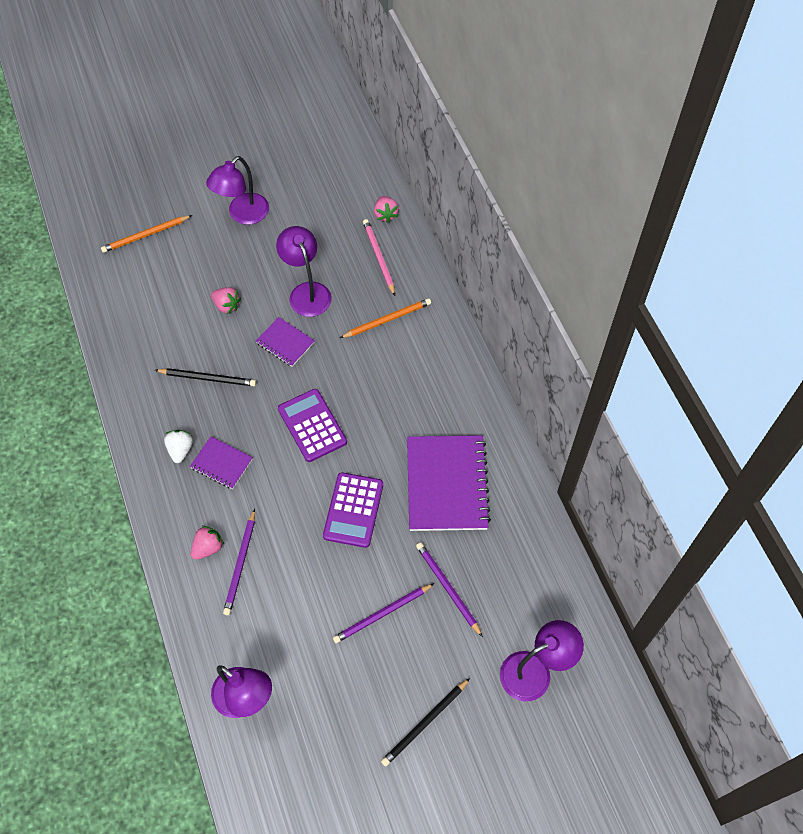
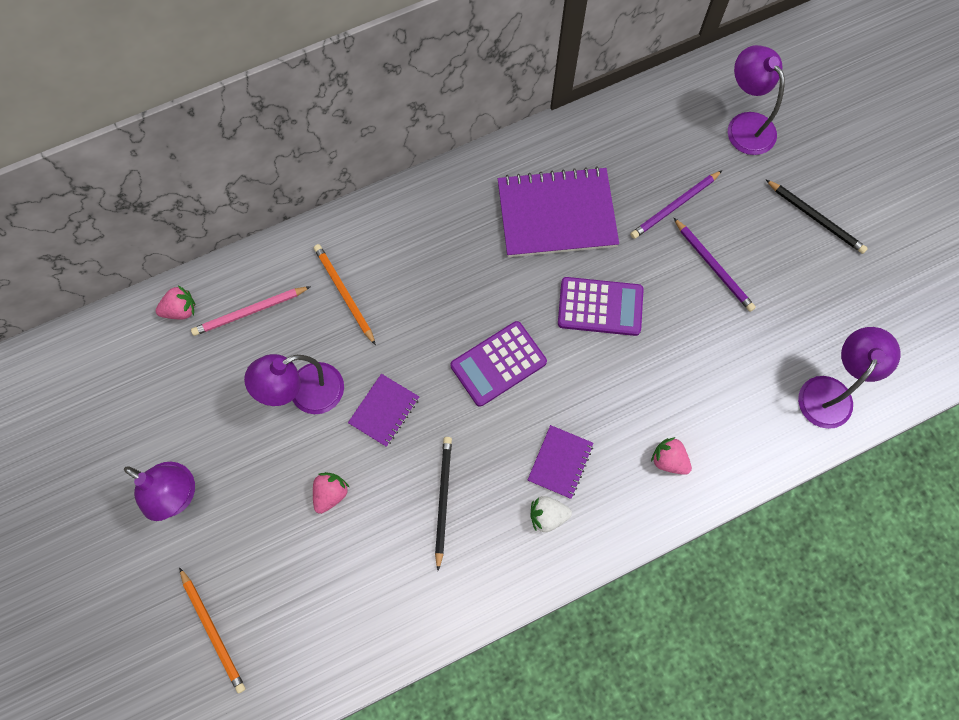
camera: 95 degrees left, 10 degrees up
(240, 563) = (682, 420): purple pencil -> none

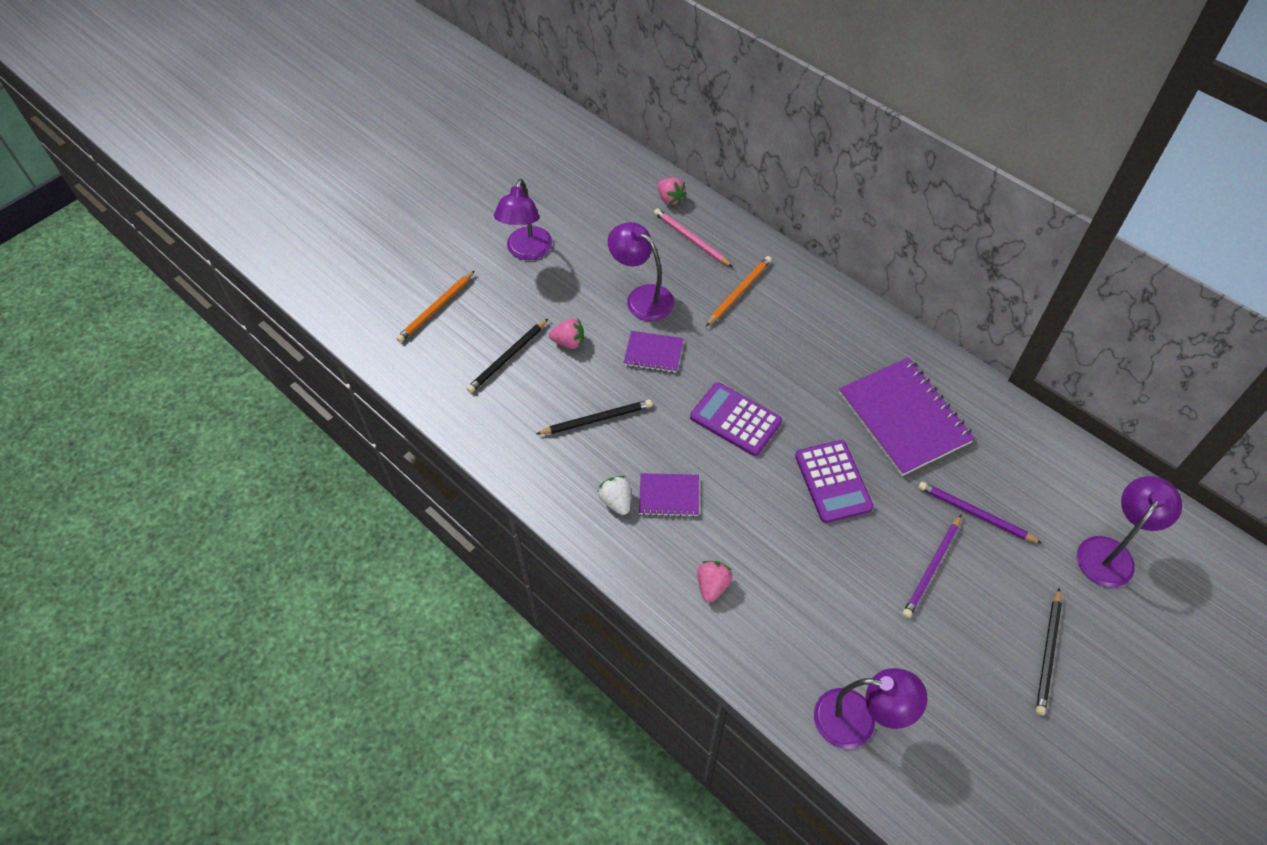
camera: 70 degrees right, 15 degrees down
(322, 568) = (508, 357): none -> black pencil

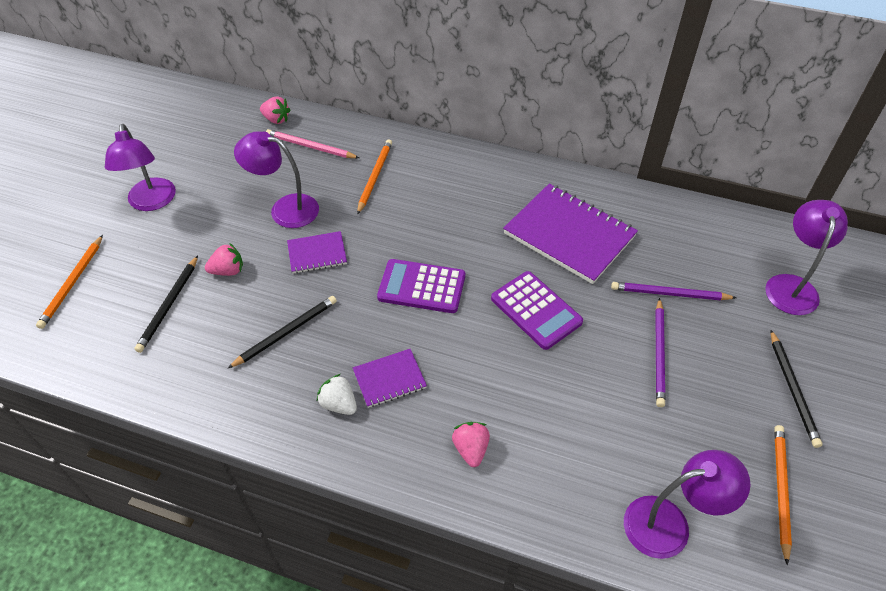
camera: 25 degrees left, 5 degrees down
(979, 737) = (780, 490): none -> orange pencil

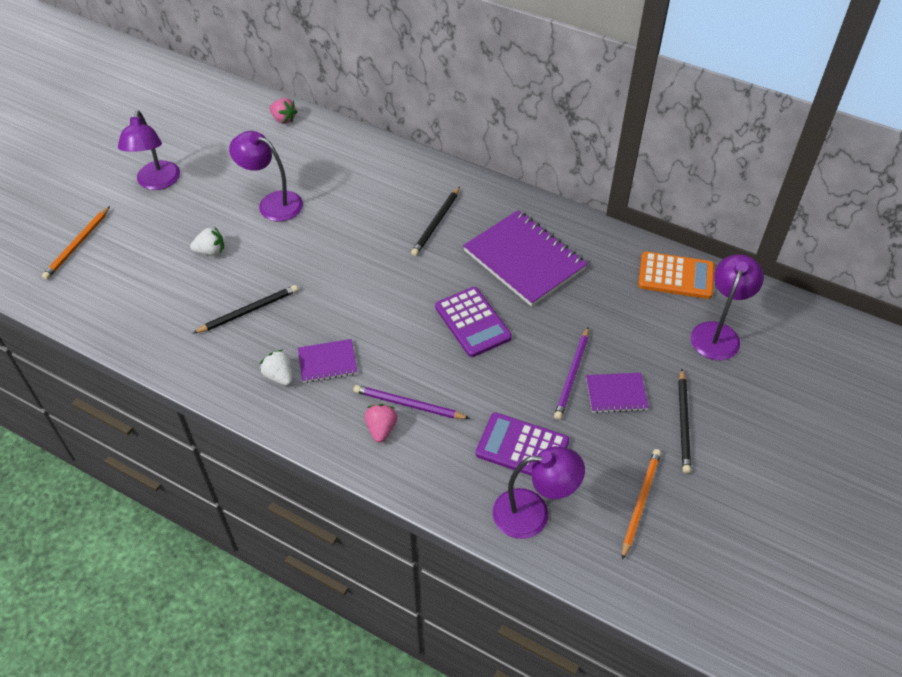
camera: 10 degrees right, 0 degrees up
(169, 305) = (155, 274): black pencil -> black pencil (436, 223)
(228, 271) = (210, 251): pink strawberry -> white strawberry
(311, 147) = (309, 149): pink pencil -> none
(317, 254) = (291, 247): purple notebook -> purple notebook (616, 394)
(374, 177) = (360, 184): orange pencil -> none
(421, 287) = (376, 288): purple calculator -> purple calculator (522, 447)
(670, 294) = (600, 325): purple pencil -> purple pencil (409, 405)
(728, 231) = (676, 276): none -> orange calculator

